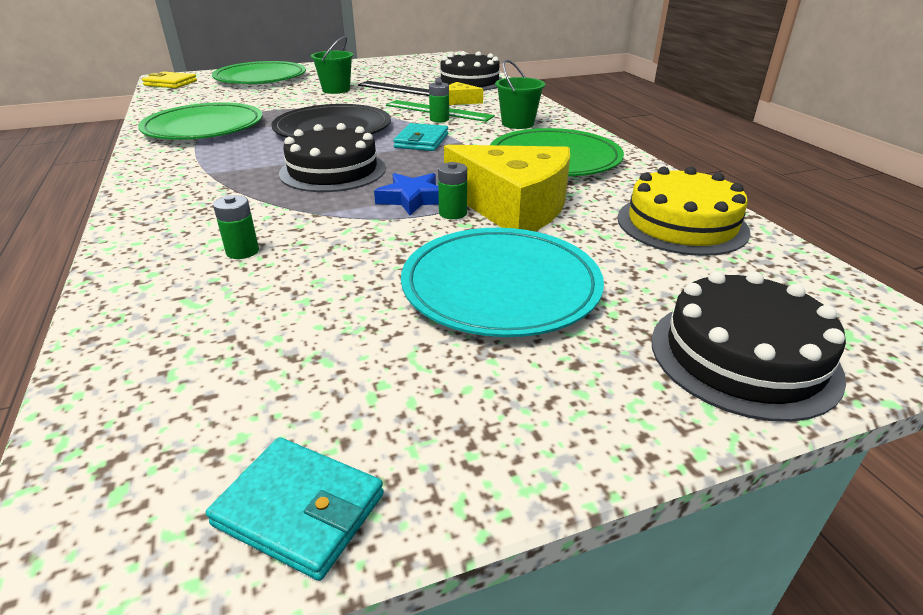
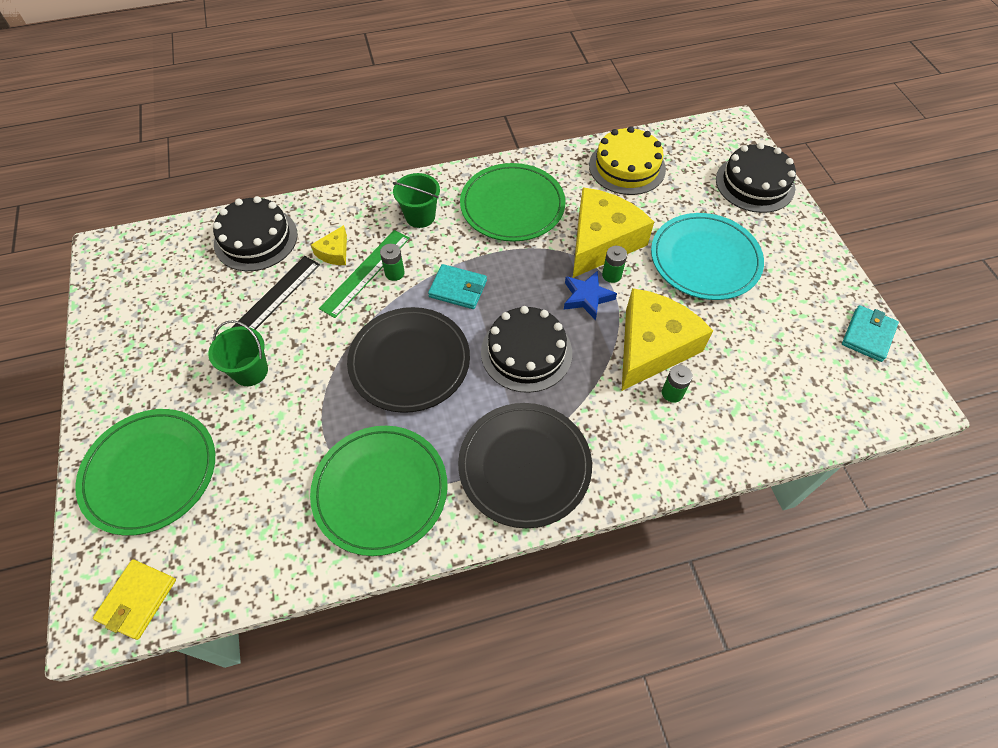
camera: 85 degrees left, 25 degrees up
(190, 173) = (524, 466): none -> black plate
(325, 239) = (652, 346): none -> yellow cheese

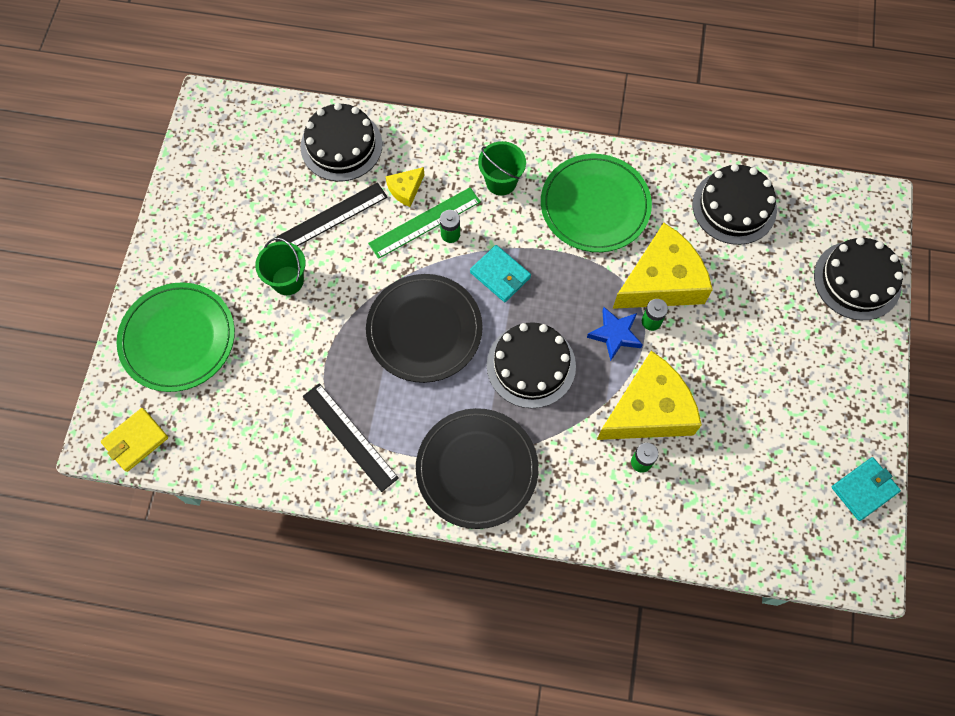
camera: 25 degrees right, 10 degrees up
(380, 490) = (350, 436): green plate -> black ruler
(627, 167) = (734, 207): yellow cake -> black cake
(705, 259) = (752, 343): turquoise plate -> none

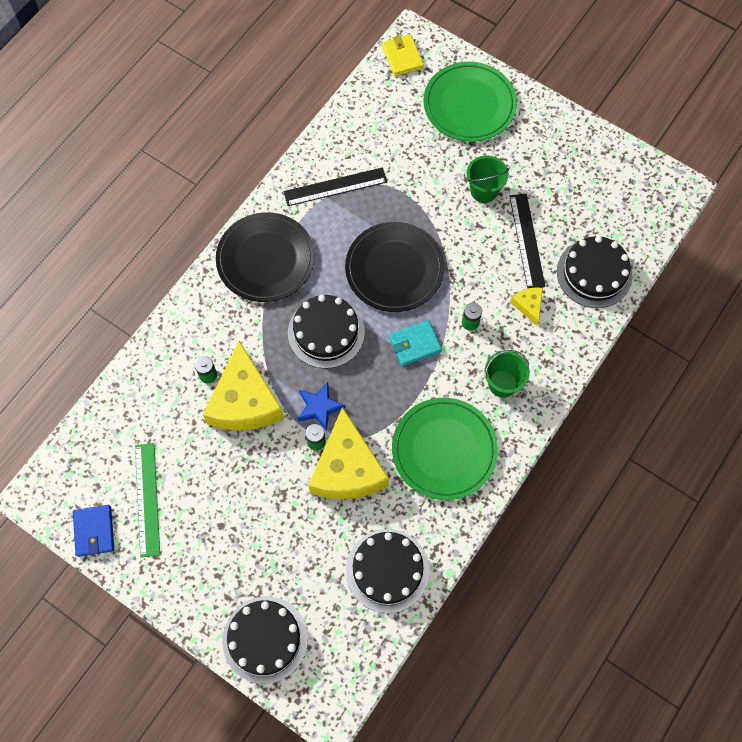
camera: 115 degrees right, 0 degrees up
(424, 222) = (490, 307): green ruler -> green ruler (147, 499)
(864, 489) = (94, 531): turquoise wallet -> blue wallet

